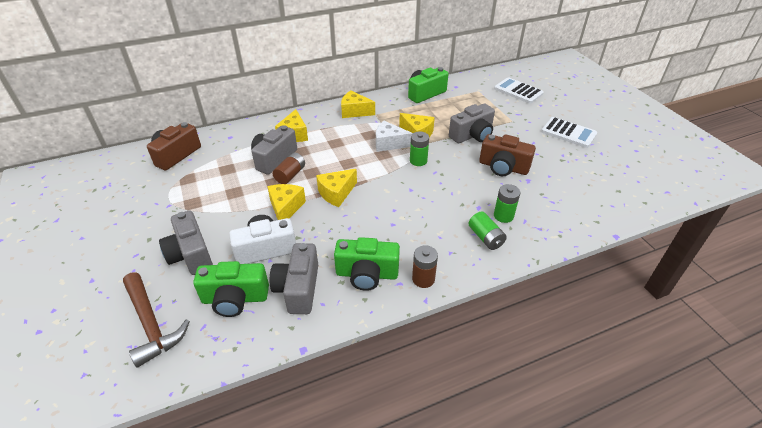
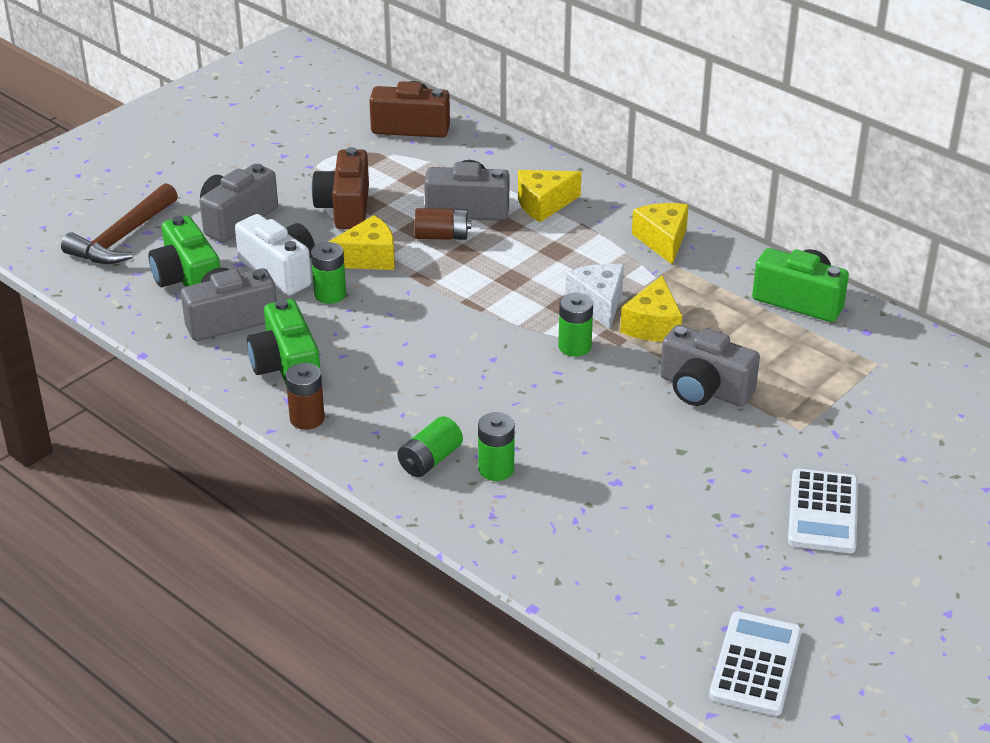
camera: 65 degrees right, 5 degrees down
(308, 234) = (330, 294): none -> green battery
(336, 193) = (431, 291): yellow cheese -> none
(503, 167) = (632, 445): brown camera -> brown camera (345, 207)
(518, 91) = (930, 417): white calculator -> white calculator (755, 664)

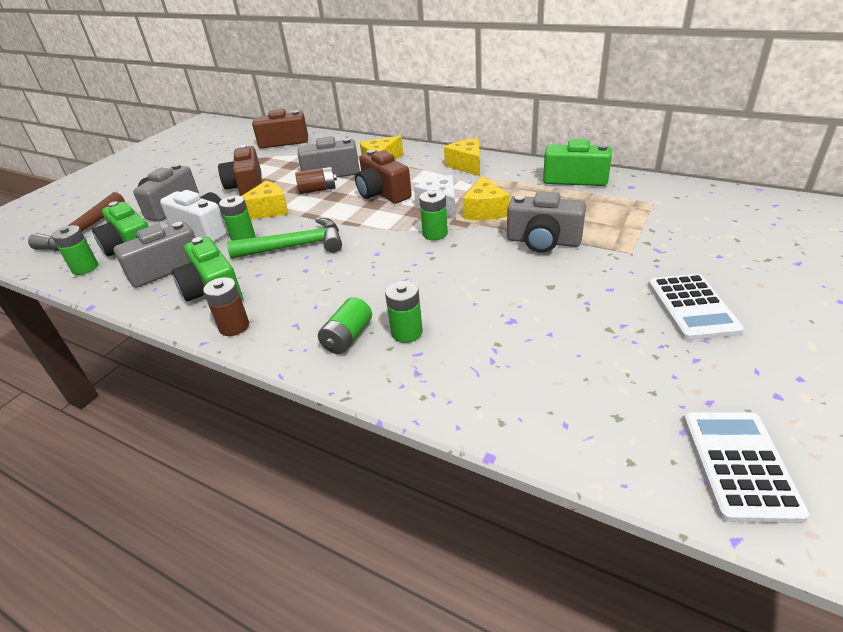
camera: 10 degrees left, 0 degrees up
(131, 297) = (85, 268): none -> green battery
(395, 325) = (296, 246): none -> green hammer
(529, 263) = (383, 193): none -> brown camera

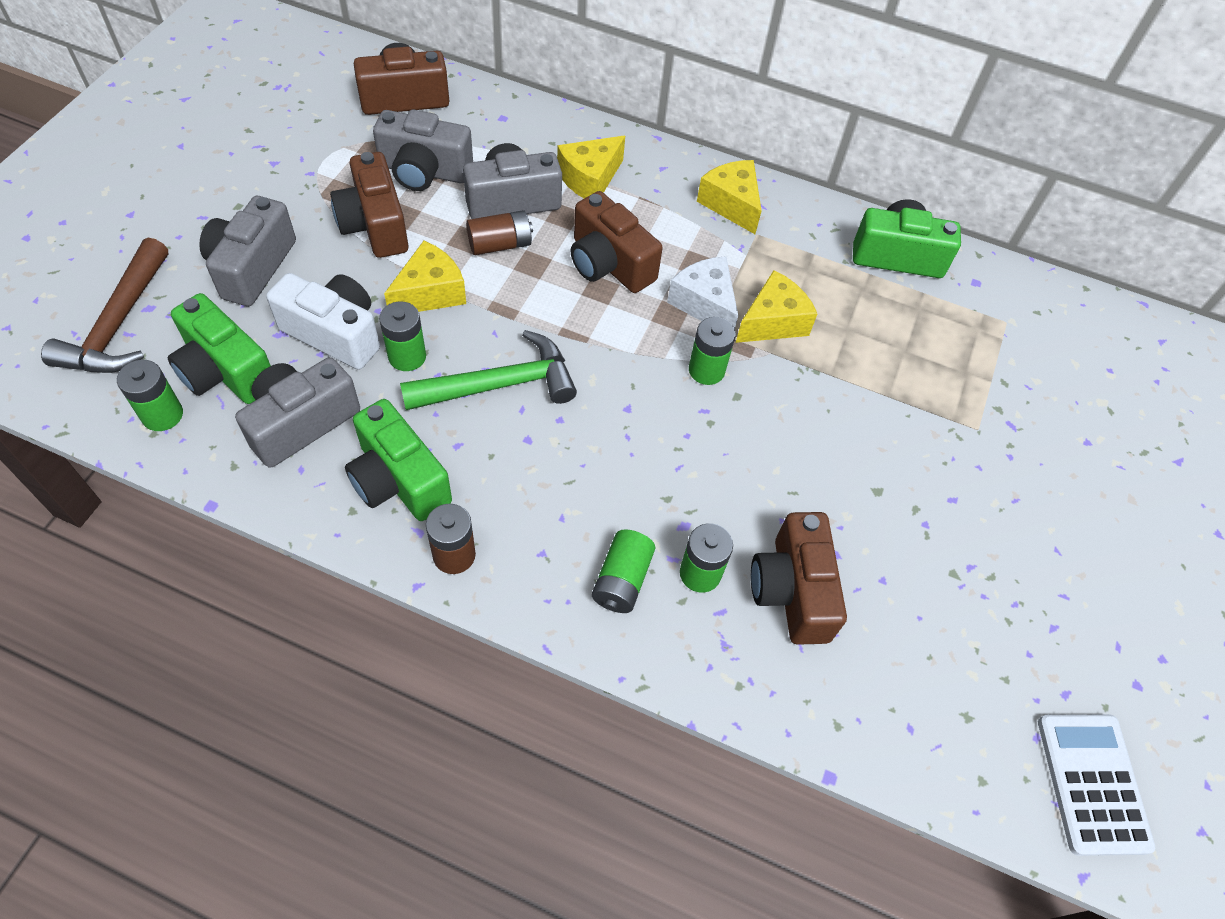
camera: 15 degrees left, 20 degrees up
(476, 341) = (792, 591): none -> brown camera
(485, 211) = (772, 322): yellow cheese -> yellow cheese turned 120 degrees counterclockwise
(543, 241) = (861, 397): grey camera -> grey camera (424, 171)
(692, 307) = (1052, 538): white calculator -> none

